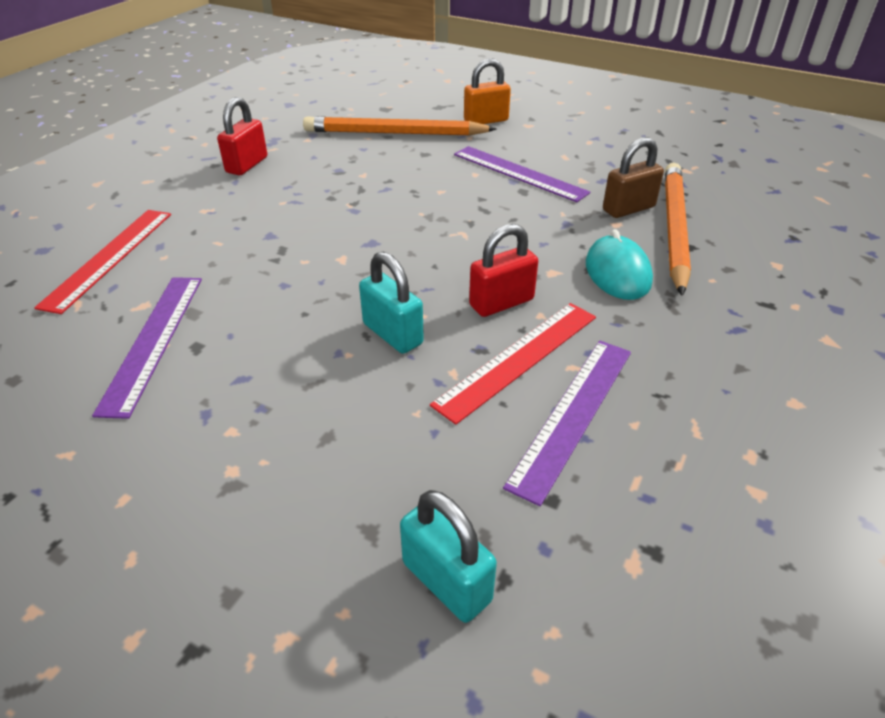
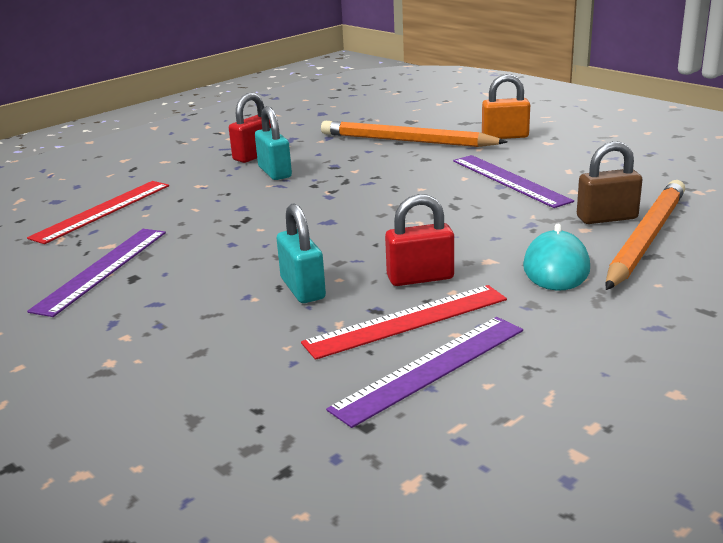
camera: 20 degrees right, 15 degrees down
(446, 581) = (233, 463): turquoise padlock -> turquoise padlock (275, 172)

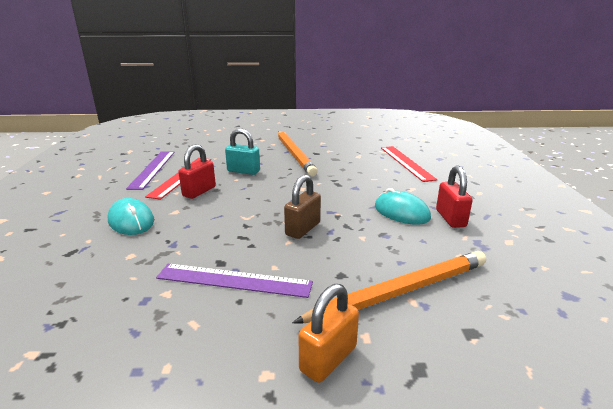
camera: 130 degrees right, 0 degrees up
(102, 269) = (334, 150): purple ruler -> none
(275, 172) = (401, 212): turquoise padlock -> turquoise mouse
(607, 218) = (118, 272): brown padlock -> brown padlock (303, 229)
(646, 238) = (78, 264): orange pencil -> orange pencil (294, 154)

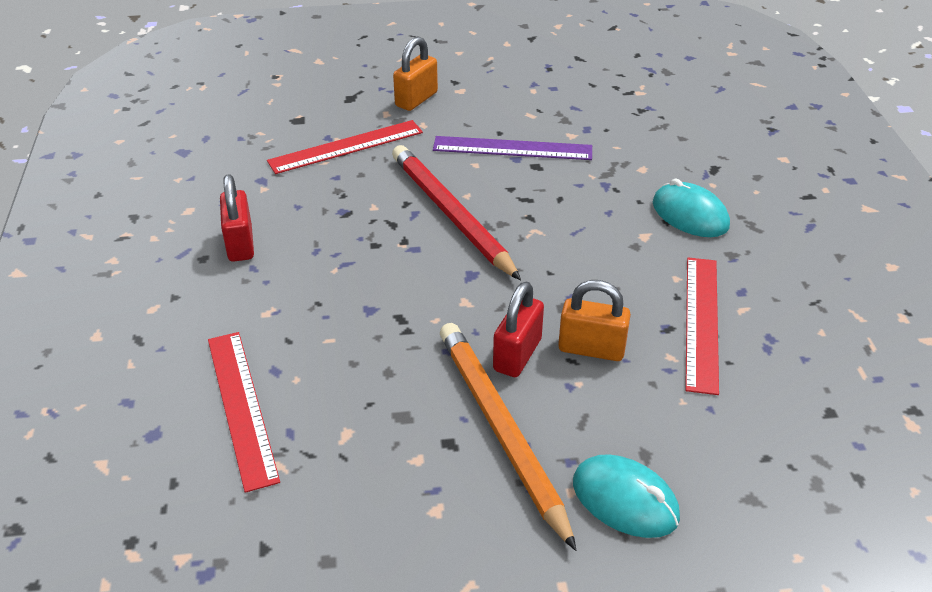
camera: 175 degrees right, 15 degrees up
(152, 169) = (780, 345): purple ruler -> none
(199, 191) = (638, 281): red padlock -> red padlock (517, 355)
(243, 171) = (591, 349): turquoise padlock -> orange padlock
(303, 229) = (451, 214): brown padlock -> red pencil
(400, 291) = (346, 147): orange pencil -> red ruler
(401, 212) = (307, 252): turquoise mouse -> turquoise mouse (625, 500)

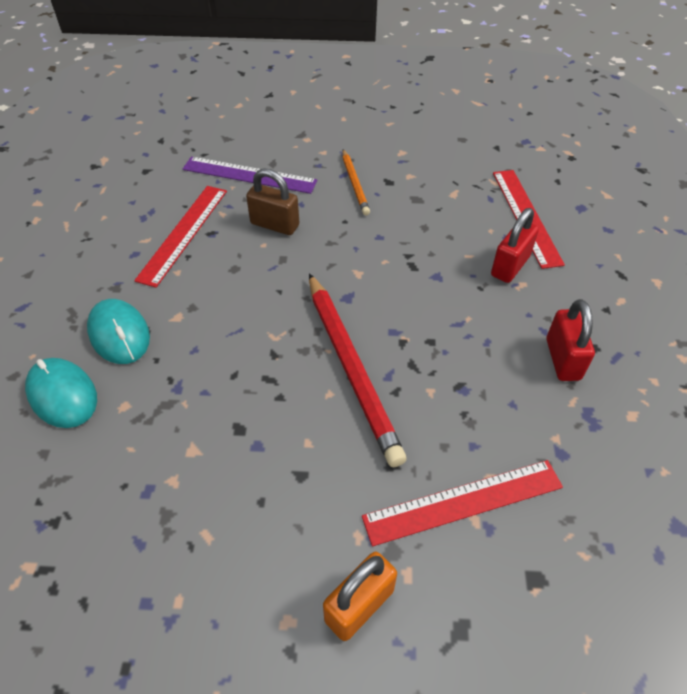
camera: 170 degrees left, 10 degrees up
(501, 430) = (355, 184): orange pencil -> orange pencil, size x0.53
(512, 148) = (255, 464): purple ruler -> purple ruler (249, 175)
(517, 355) = (329, 227): red padlock -> red padlock (510, 266)
(591, 349) = (275, 225): orange padlock -> brown padlock
(625, 500) = (295, 144): turquoise mouse -> turquoise mouse (62, 395)

